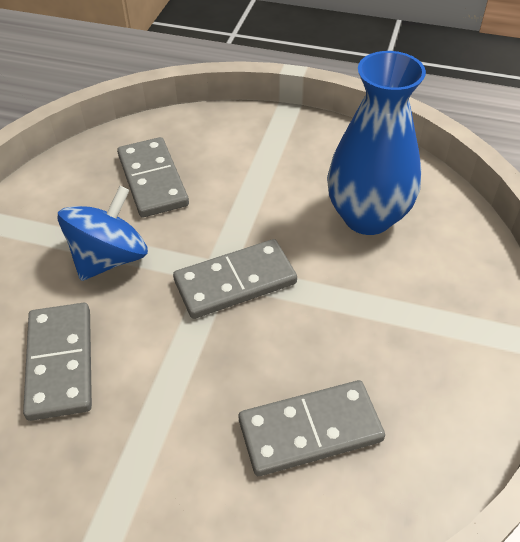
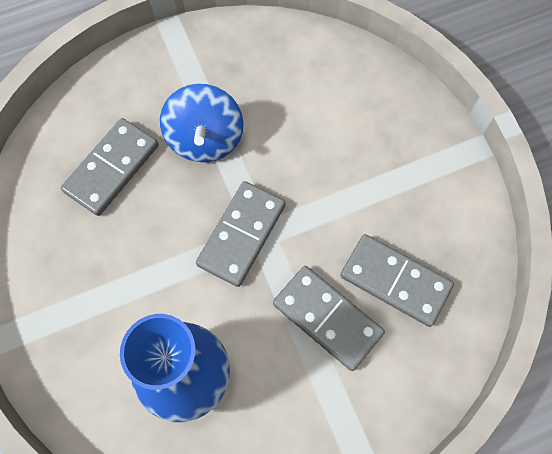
camera: 140 degrees right, 20 degrees up
(60, 362) = (296, 102): grey domino -> grey domino (327, 318)
(110, 258) = (347, 188): blue spinning top -> blue spinning top (205, 139)

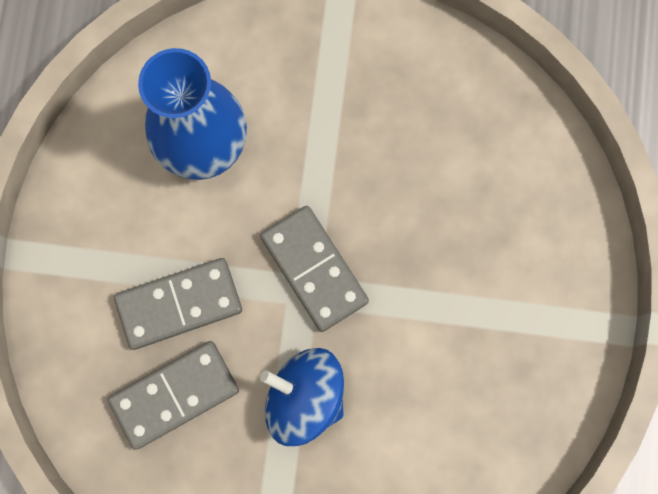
camera: 120 degrees right, 10 degrees up
(112, 168) = (464, 177): grey domino -> none
(205, 139) = (446, 290): blue spinning top -> blue spinning top (305, 397)

